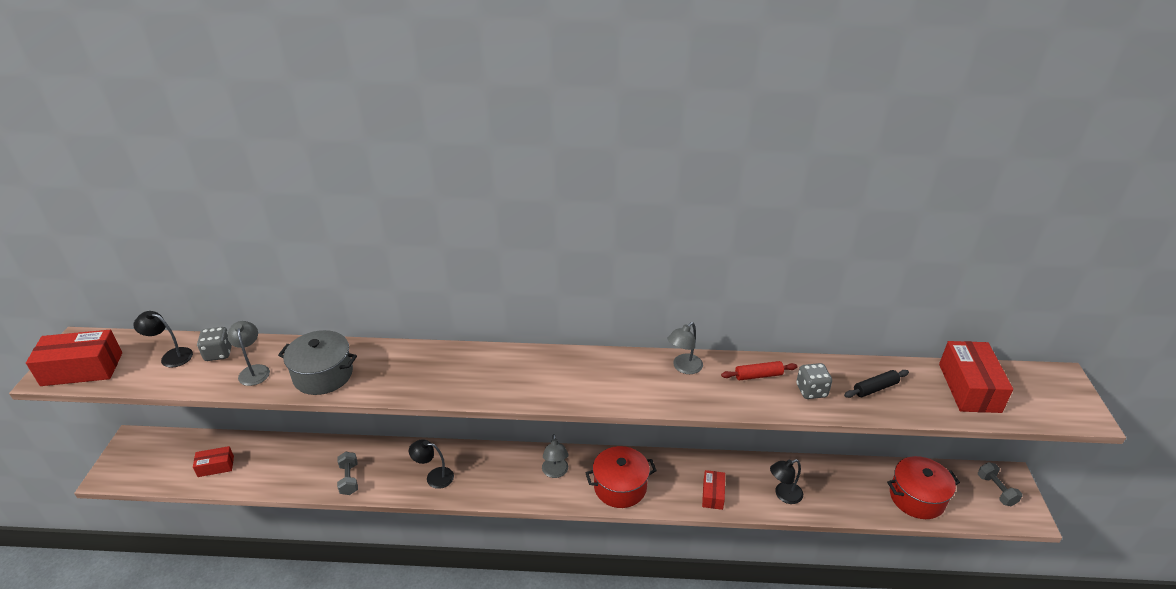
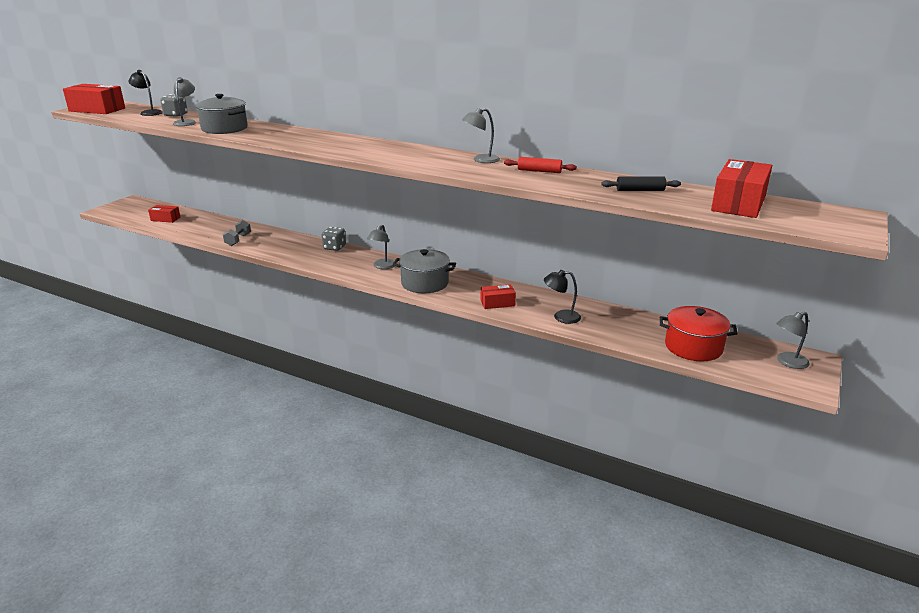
camera: 25 degrees right, 10 degrees down
(434, 477) = (294, 250): black lamp -> none
(620, 487) = (425, 283): red pot -> grey pot
(713, 494) = (497, 303): red box -> red box turned 45 degrees clockwise
(811, 391) = (577, 183): grey dice -> grey dice (334, 248)
(996, 490) = (788, 362): grey dumbbell -> grey lamp

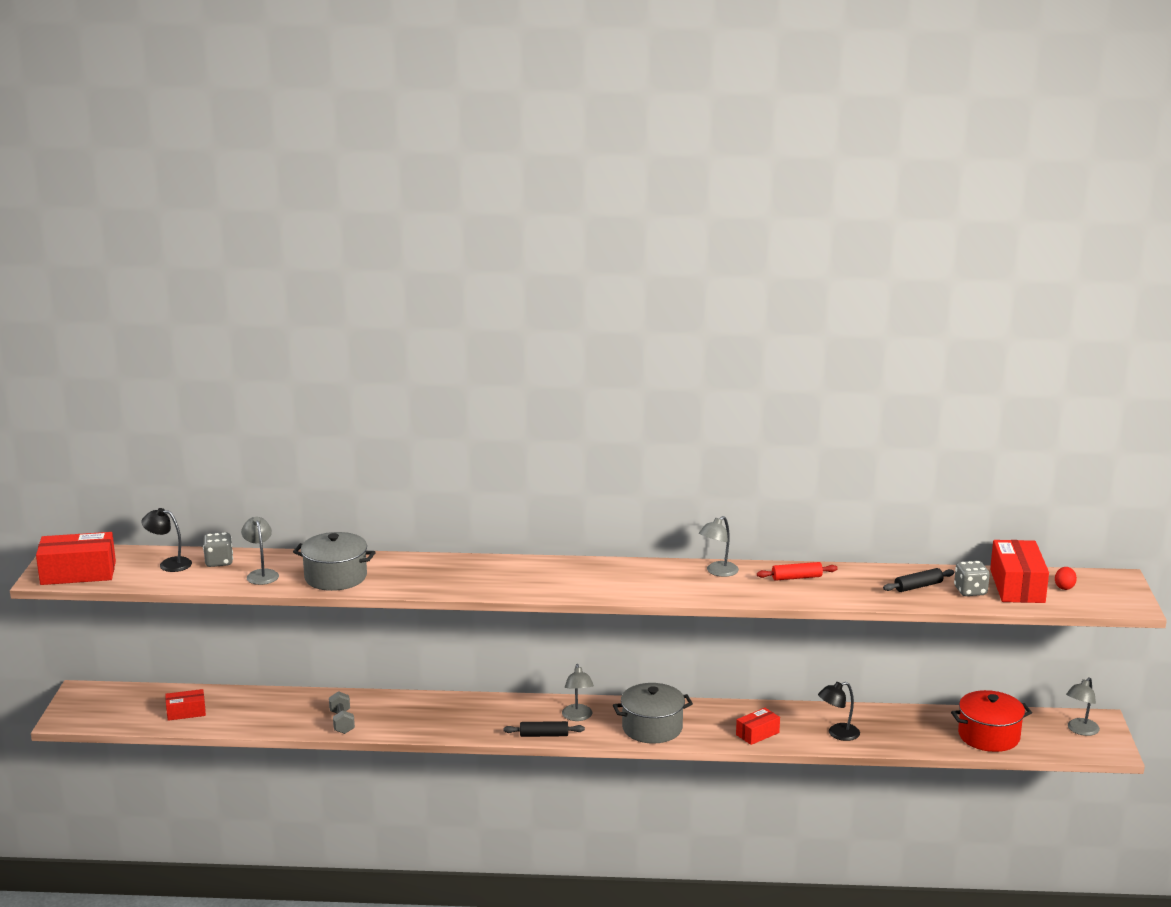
camera: 25 degrees left, 5 degrees down
(334, 248) = (486, 703): grey dice -> grey dice (970, 591)
(347, 272) = (544, 735): none -> black rolling pin
(788, 211) = (1064, 587): none -> red egg

